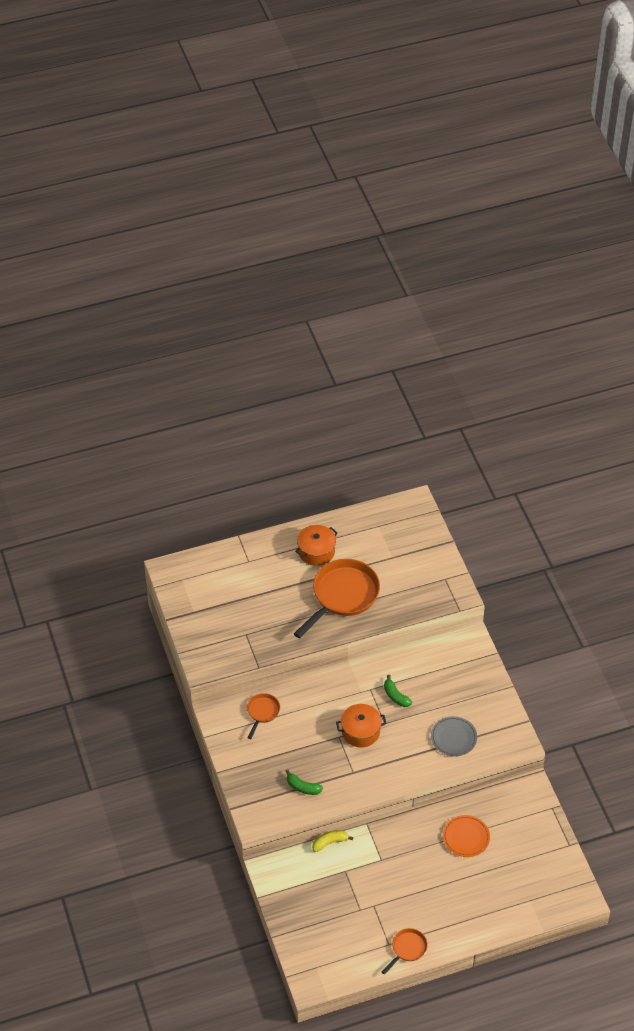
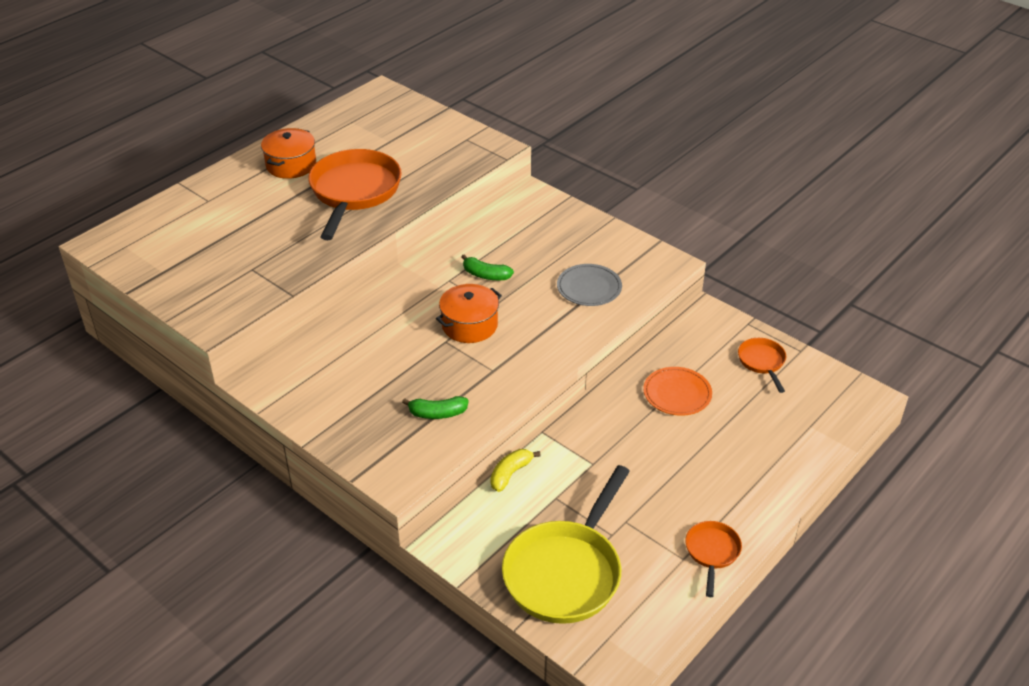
camera: 30 degrees left, 10 degrees down
(262, 712) = (323, 355): orange pan -> orange pan (762, 362)
(320, 919) = (566, 572): none -> yellow pan

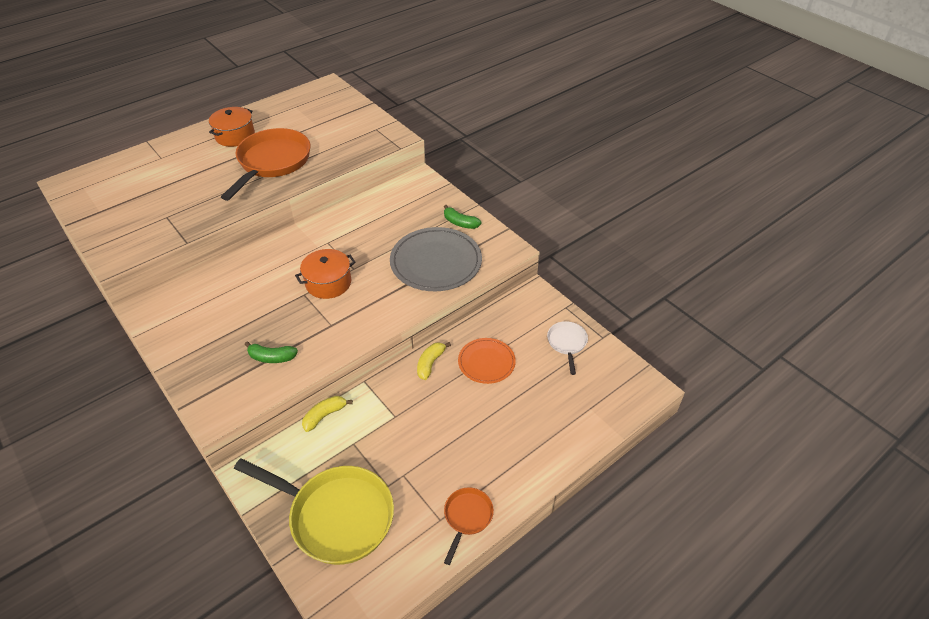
camera: 10 degrees right, 5 degrees up
(486, 275) = (358, 241): green banana -> green banana (460, 223)
(566, 572) = (336, 516): yellow pan -> yellow pan turned 105 degrees counterclockwise
(589, 288) = (436, 262): grey plate -> grey plate, size x1.71
(612, 403) = (430, 363): none -> yellow banana
(762, 362) = (567, 343): orange pan -> white pan

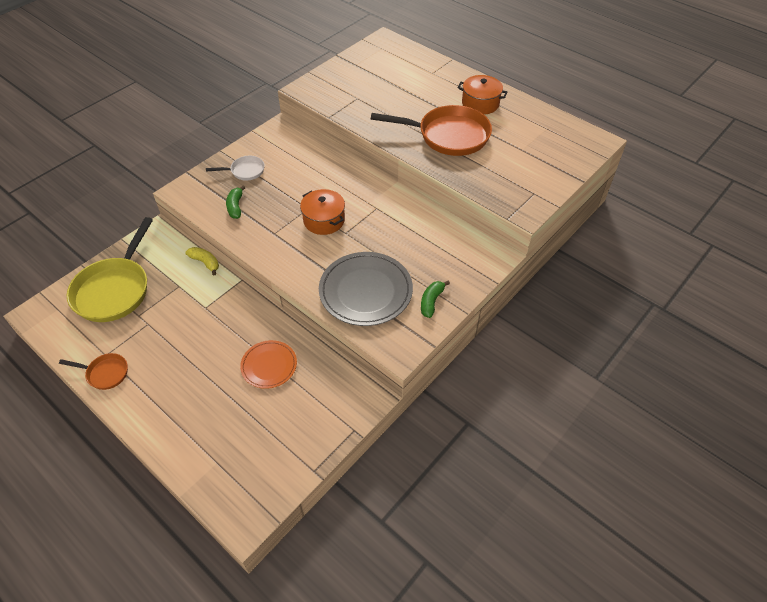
camera: 80 degrees right, 5 degrees up
(430, 363) = (264, 322): yellow banana -> none
(567, 343) = (301, 435): white pan -> white pan (245, 171)

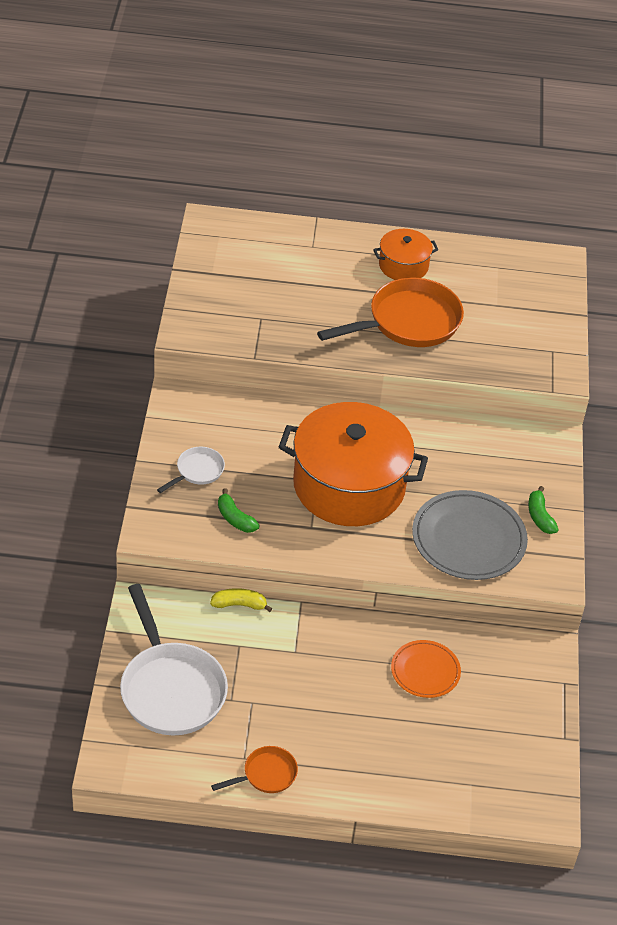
camera: 40 degrees left, 5 degrees down
(115, 290) = (171, 689): yellow pan -> white pan
(324, 220) = (349, 485): orange pot -> orange pot, size x2.05

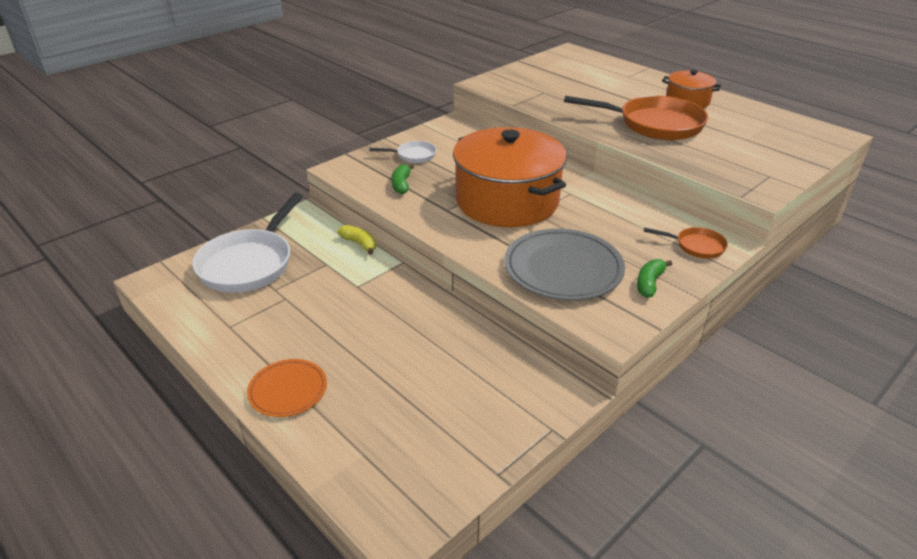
camera: 45 degrees right, 10 degrees down
(266, 774) = (227, 345): orange pan -> orange pan (696, 246)
(425, 671) = (436, 350): orange plate -> orange plate (288, 390)

